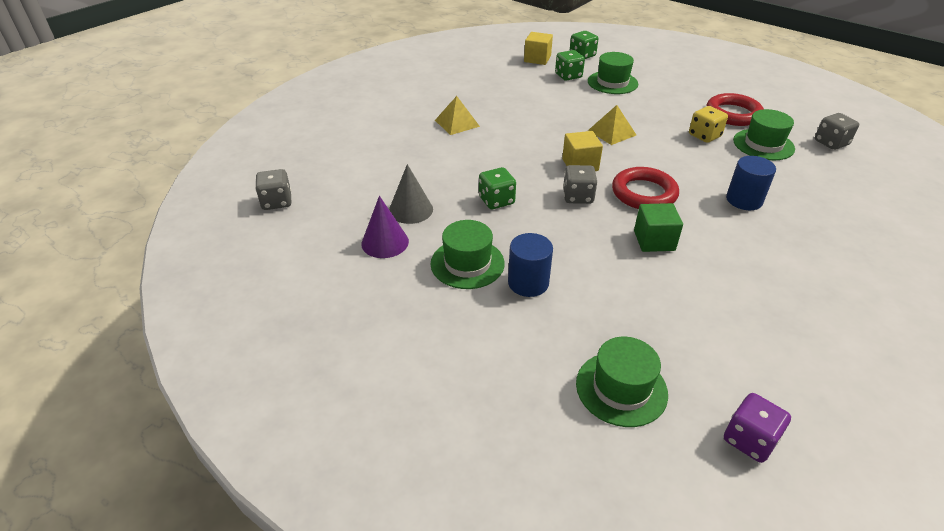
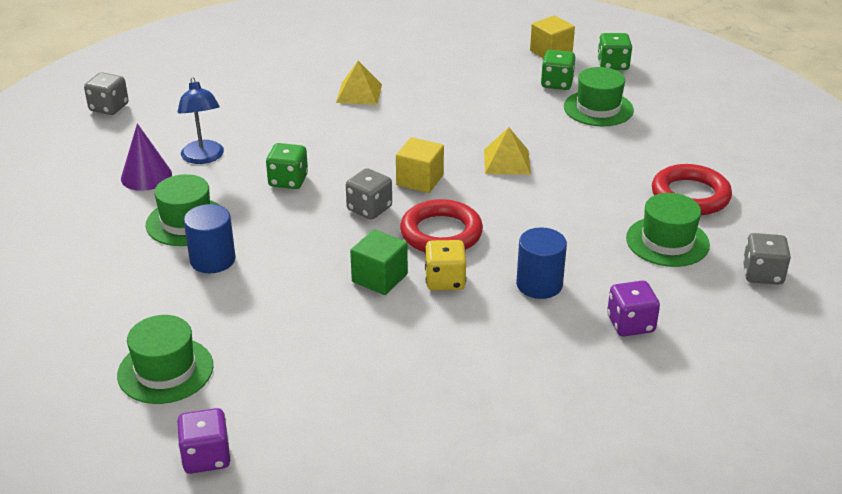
camera: 35 degrees right, 5 degrees down
(411, 210) = (204, 158): grey cone -> blue lamp
(704, 136) = (610, 205): yellow dice -> yellow dice (445, 281)
(822, 201) = (630, 324): none -> purple dice

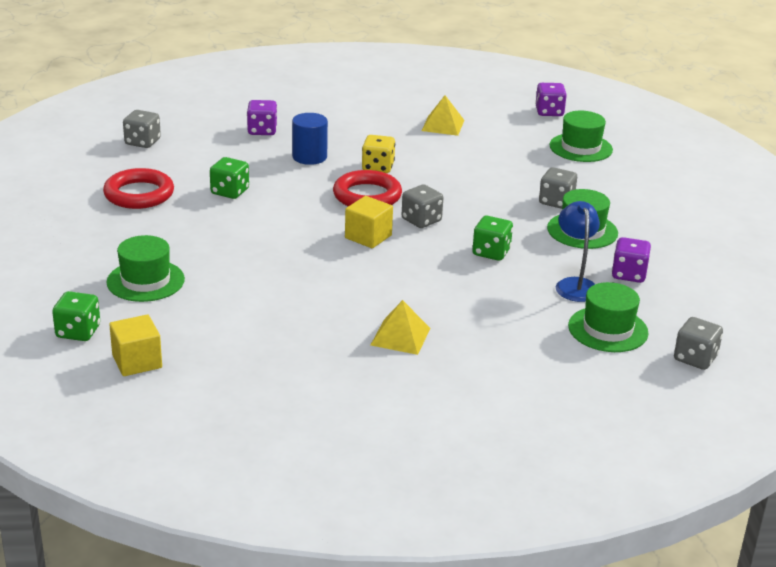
camera: 170 degrees left, 5 degrees down
(146, 176) = (629, 274): purple cone -> purple dice
(212, 260) = (556, 202): blue cylinder -> grey dice
(379, 278) = (426, 175): green cube -> none
(507, 161) = (278, 242): yellow pyramid -> yellow pyramid (443, 125)
(557, 83) = (165, 317): green dice -> green dice (230, 192)
(667, 241) = (191, 168): green hat -> green hat (608, 329)

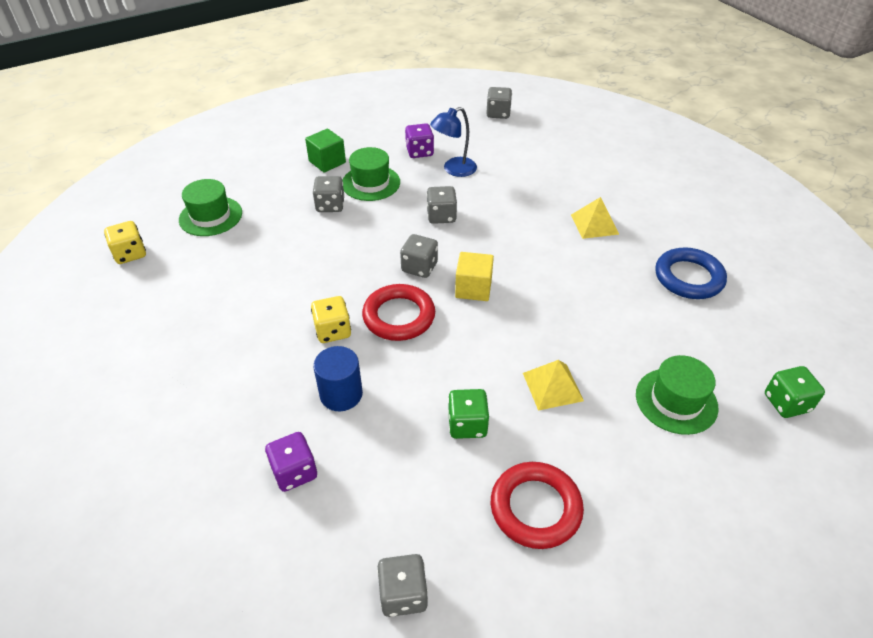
camera: 115 degrees left, 15 degrees up
(137, 361) = (773, 343): yellow cube -> none
(264, 357) = (688, 277): none -> blue ring
(443, 125) = (200, 318): yellow pyramid -> yellow pyramid (553, 386)
(491, 252) = (441, 216): green dice -> grey dice
(549, 112) = (130, 254): purple dice -> yellow dice
(608, 329) = (497, 146): green hat -> none
(642, 217) = (327, 162): none -> green cube

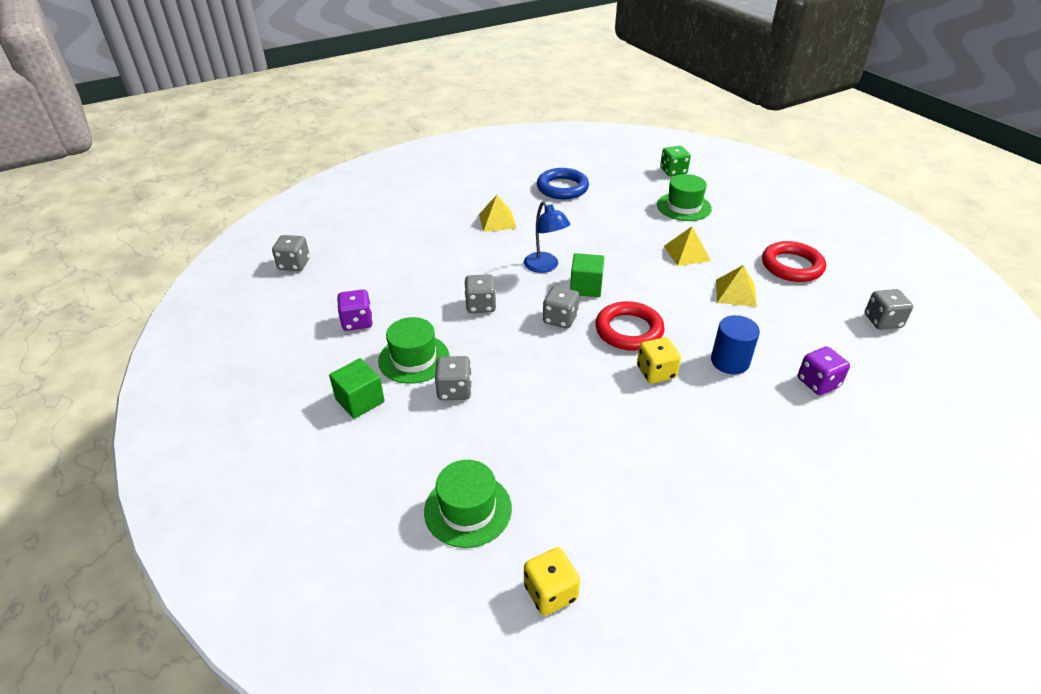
camera: 90 degrees left, 5 degrees down
(454, 170) = (399, 297): blue lamp -> blue lamp (545, 267)
(467, 424) = (736, 293): green dice -> yellow pyramid
(473, 288) = (586, 287): yellow cube -> green cube

